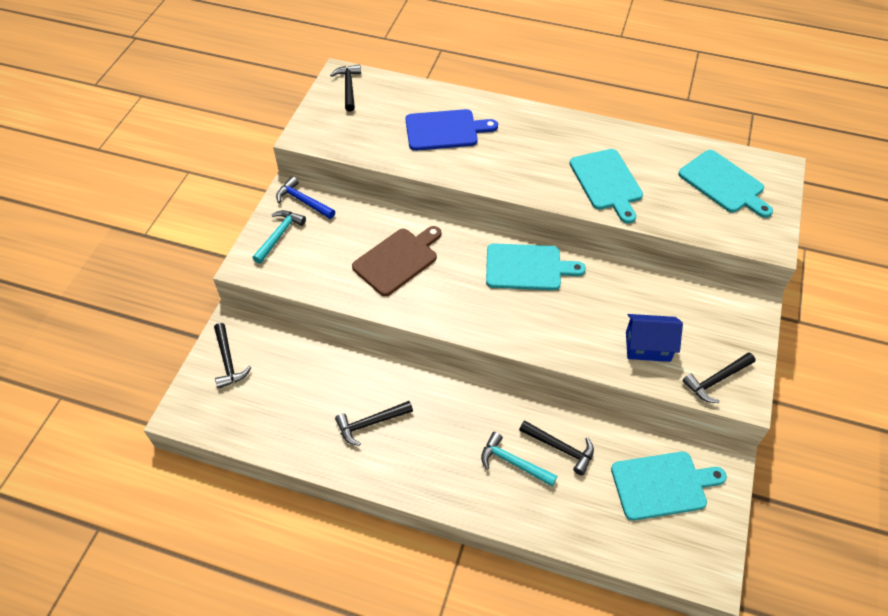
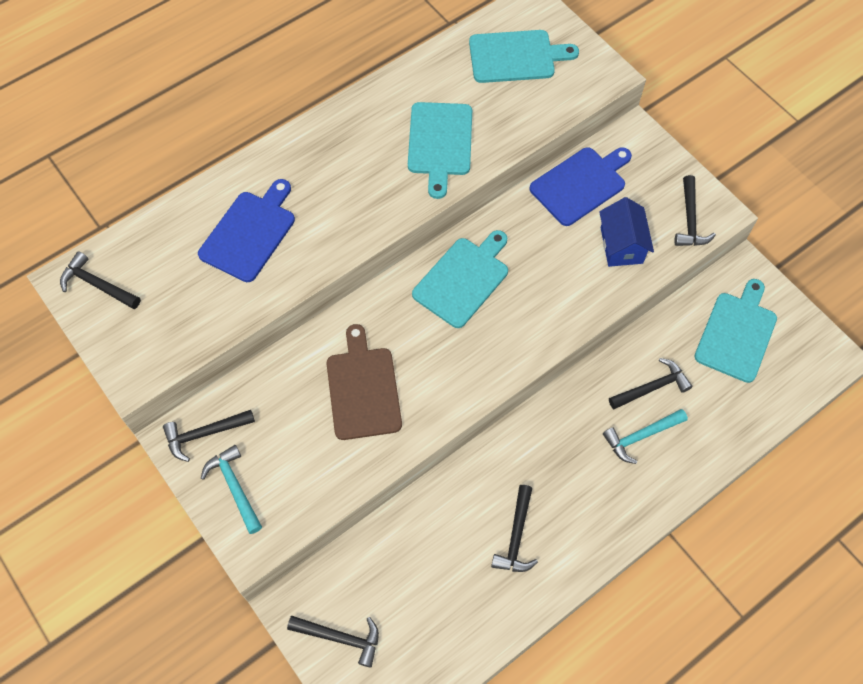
camera: 55 degrees left, 10 degrees up
(303, 201) = (204, 434): blue hammer -> black hammer
(607, 182) = (440, 143): turquoise cutting board -> turquoise cutting board turned 75 degrees clockwise
(648, 346) = (621, 245): blue house -> blue house turned 45 degrees counterclockwise
(673, 293) = (580, 184): none -> blue cutting board

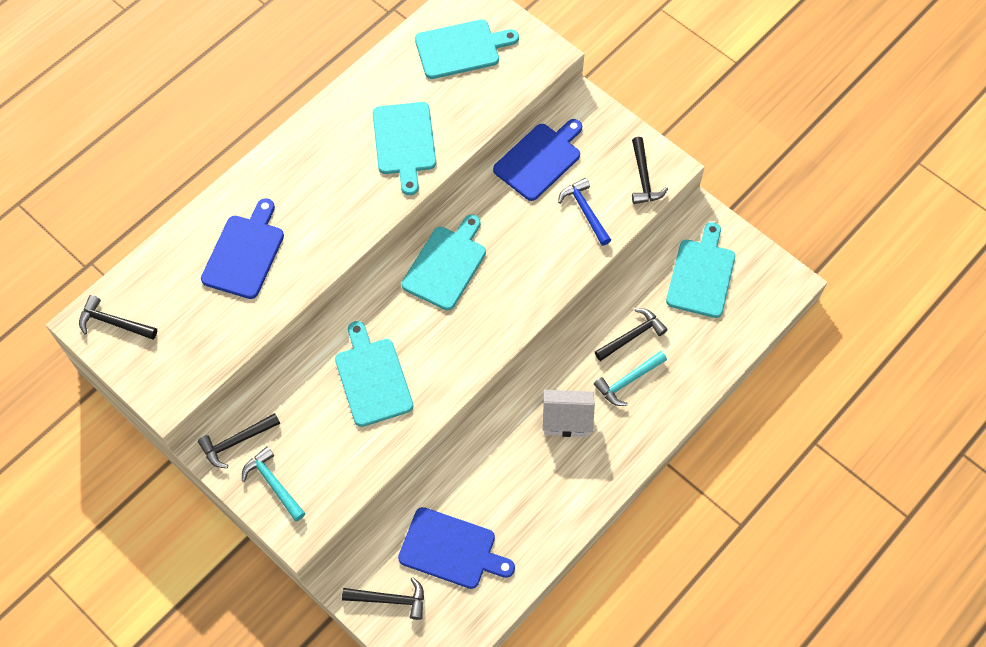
camera: 10 degrees left, 0 degrees up
(363, 388) = (372, 378): brown cutting board -> turquoise cutting board
(418, 592) = (451, 549): none -> blue cutting board
(516, 537) = (530, 487): black hammer -> none
(567, 468) = (566, 420): none -> white house
(621, 245) = (585, 211): blue house -> blue hammer

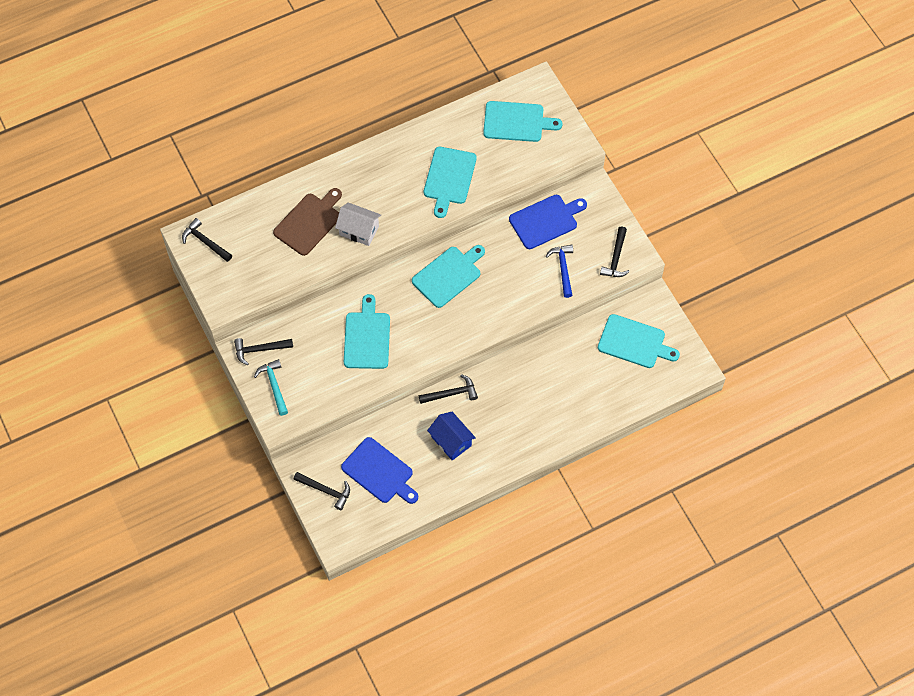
camera: 20 degrees right, 0 degrees up
(245, 253) = (309, 222): blue cutting board -> brown cutting board
(527, 476) = (451, 441): none -> blue house
(566, 420) = (494, 412): white house -> white house (359, 230)
(628, 381) = (549, 400): turquoise hammer -> none
(632, 336) = (565, 369): black hammer -> black hammer (451, 393)
(701, 274) = (634, 342): turquoise cutting board -> turquoise cutting board turned 75 degrees clockwise

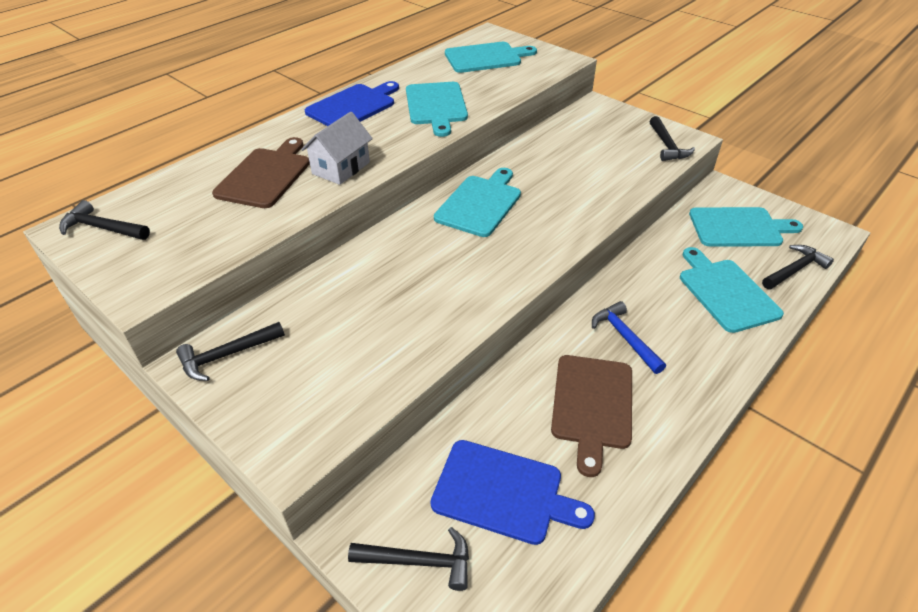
camera: 20 degrees left, 20 degrees down
(274, 385) = (265, 399): turquoise hammer -> none
(359, 230) = (341, 168): white house -> white house turned 60 degrees counterclockwise
(367, 337) = (400, 293): turquoise cutting board -> turquoise cutting board (725, 292)
(451, 393) = (553, 343): black hammer -> black hammer (795, 269)
(451, 441) = (592, 405): blue house -> brown cutting board
(546, 220) = (564, 136): blue cutting board -> blue cutting board (353, 106)
(563, 268) = (616, 166): blue hammer -> blue hammer (624, 337)

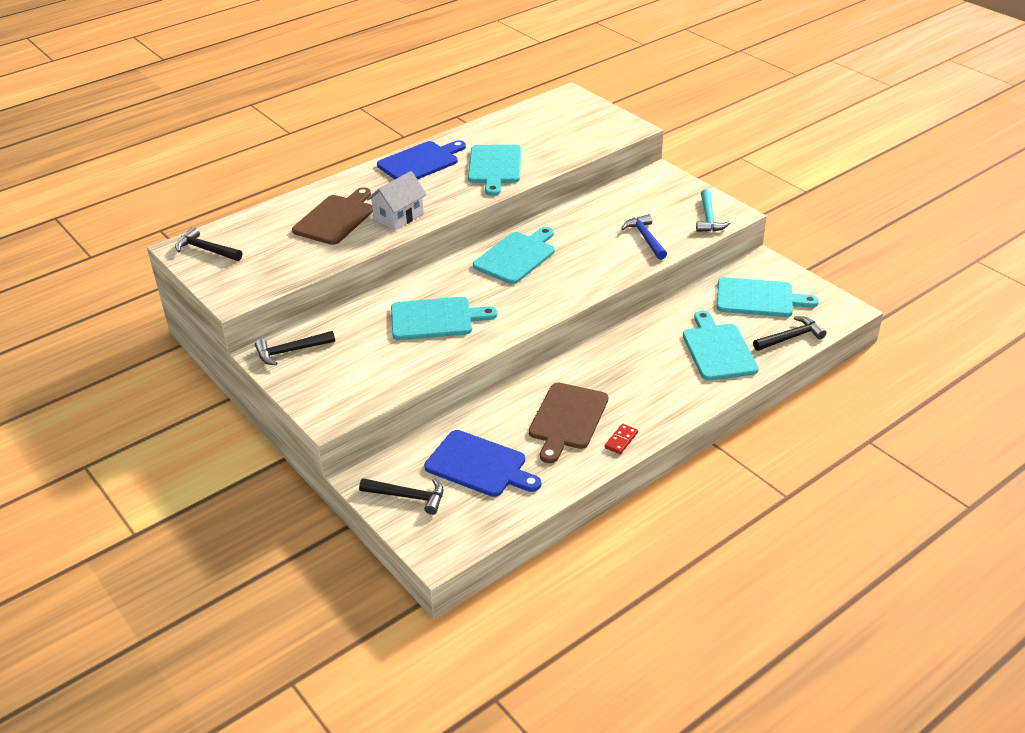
camera: 10 degrees right, 5 degrees down
(486, 57) = (556, 121): turquoise cutting board -> turquoise cutting board (436, 319)
(624, 337) = (614, 375): blue hammer -> blue hammer (645, 238)
(667, 146) = (708, 218): black hammer -> turquoise hammer
(668, 429) = (621, 440): none -> red domino

